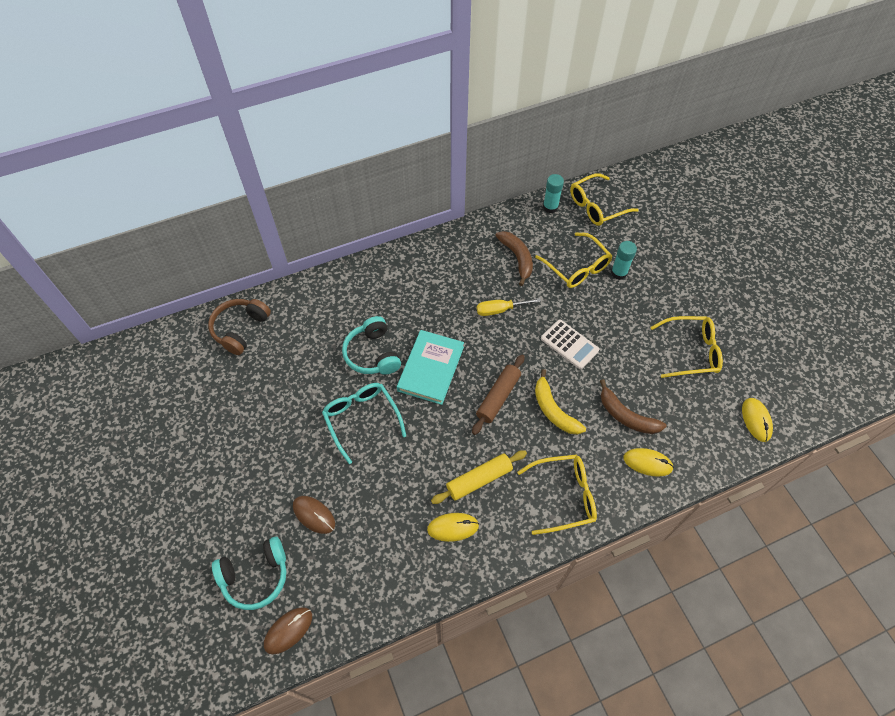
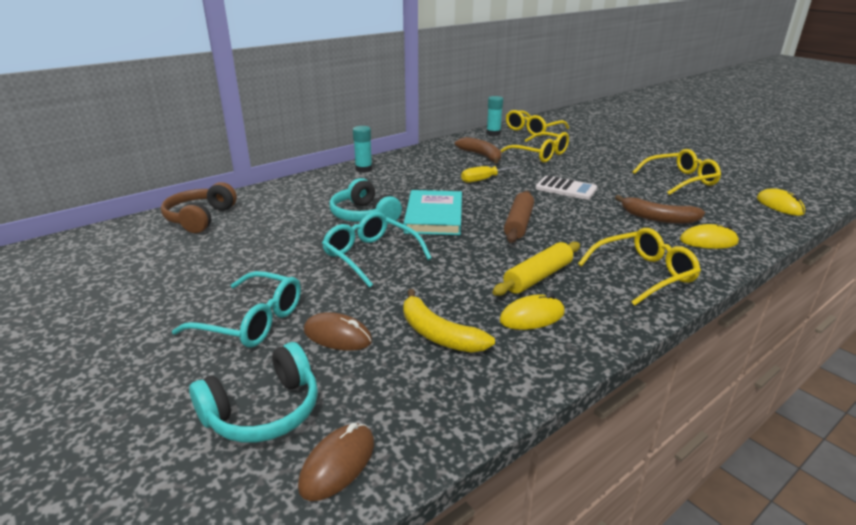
camera: 15 degrees left, 30 degrees down
(261, 484) = (252, 321): none -> turquoise glasses
(553, 410) = (582, 224): yellow banana -> yellow banana (438, 334)
(619, 273) = (578, 153): turquoise glue stick -> turquoise glue stick (363, 169)

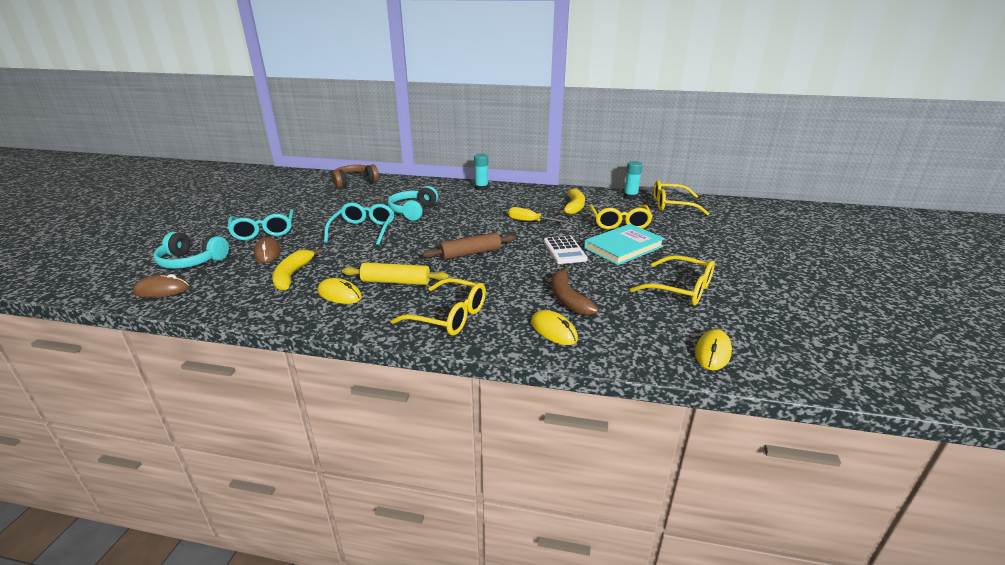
camera: 50 degrees right, 0 degrees up
(434, 216) = (441, 227): turquoise book -> turquoise book (623, 247)
(481, 155) = (574, 207): brown banana -> yellow banana

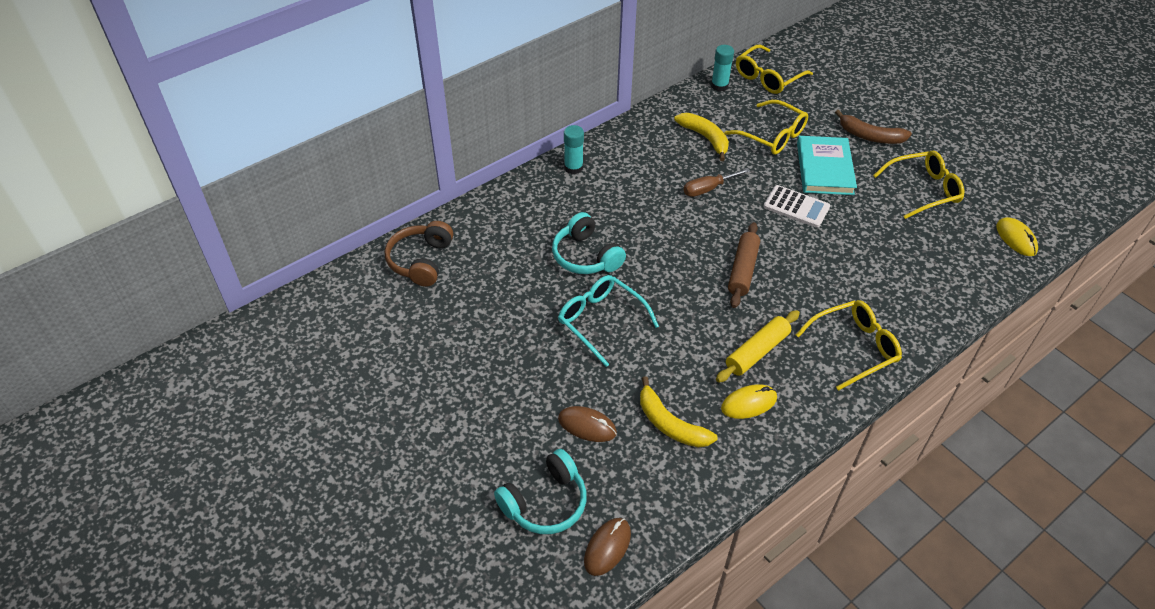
camera: 50 degrees left, 20 degrees up
(264, 231) = (512, 408): turquoise glasses -> none
(529, 221) = (708, 189): yellow screwdriver -> brown screwdriver
(553, 330) = (926, 299): yellow mouse -> none
(567, 299) = (885, 261): brown banana -> brown banana (870, 136)

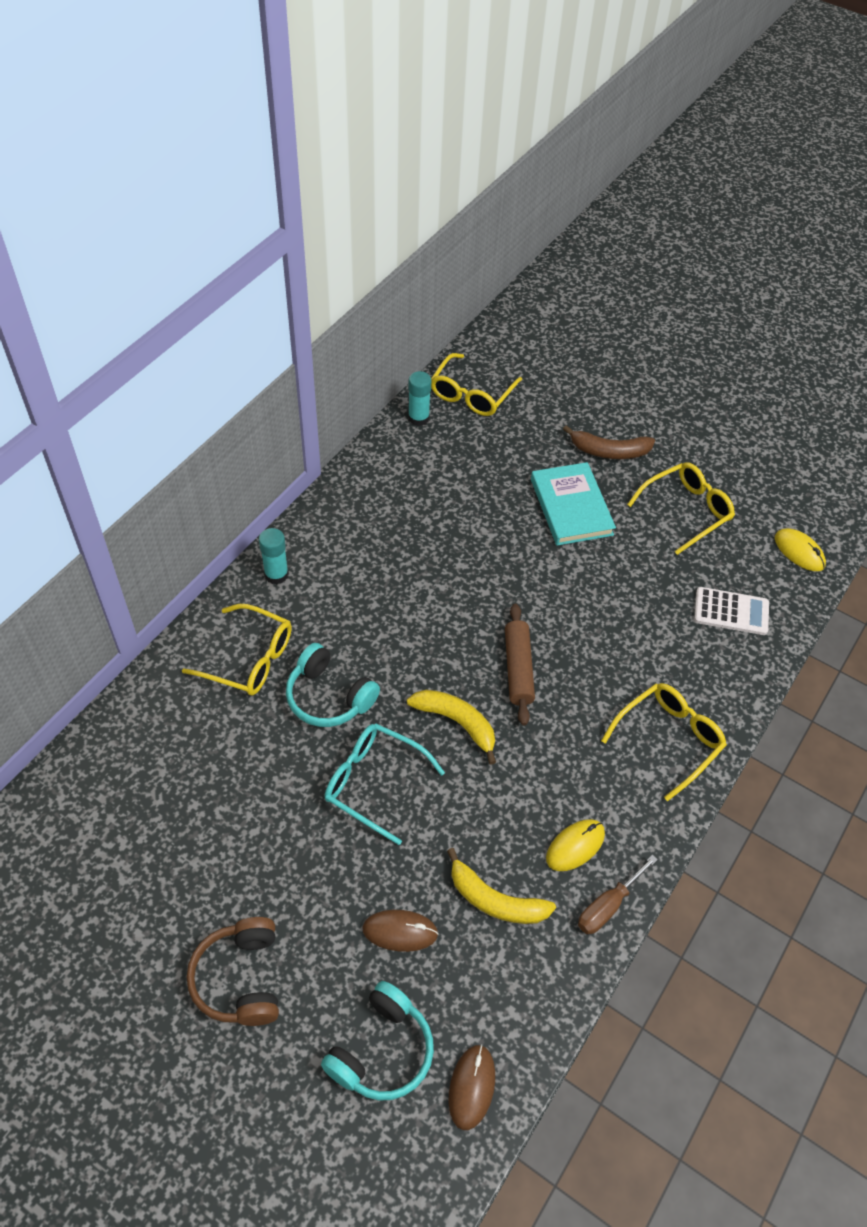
camera: 20 degrees left, 5 degrees up
(421, 261) = (124, 757): brown headphones -> brown headphones (240, 978)
(705, 138) = (423, 496): yellow banana -> yellow banana (457, 723)
(708, 189) = (446, 566): brown screwdriver -> brown screwdriver (608, 906)
(757, 352) = (565, 775): yellow rolling pin -> none
(772, 136) = (500, 475): yellow glasses -> yellow glasses (249, 659)
(796, 207) = (554, 567): white calculator -> white calculator (731, 611)

